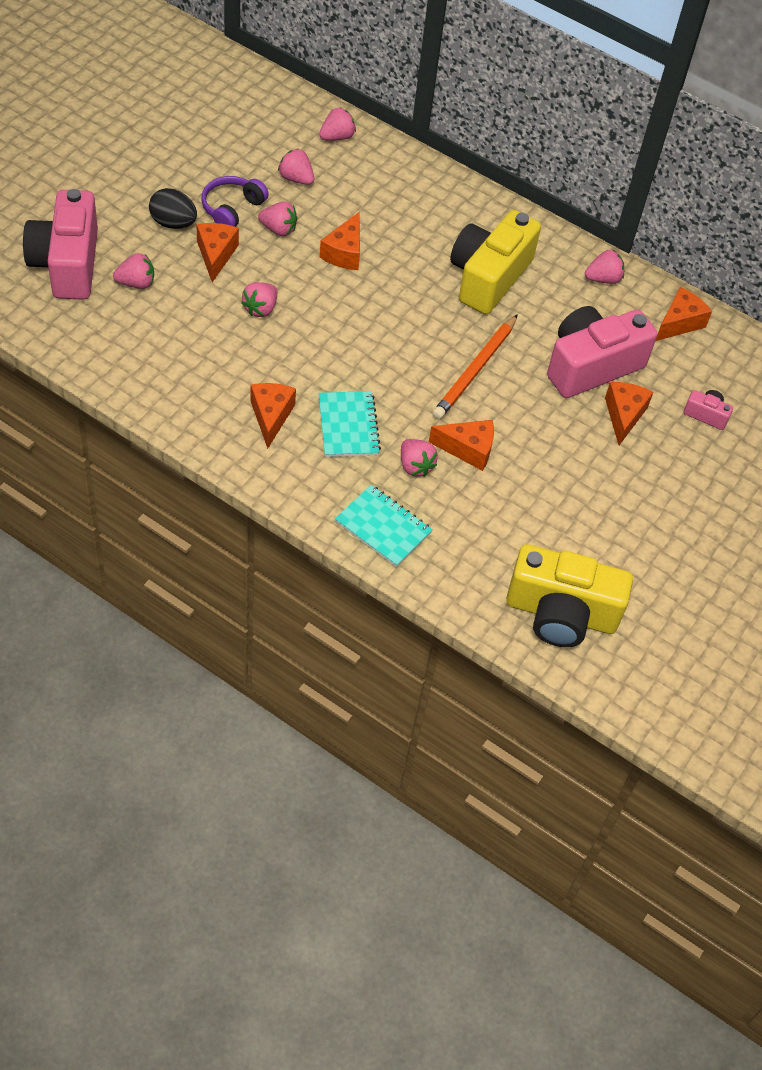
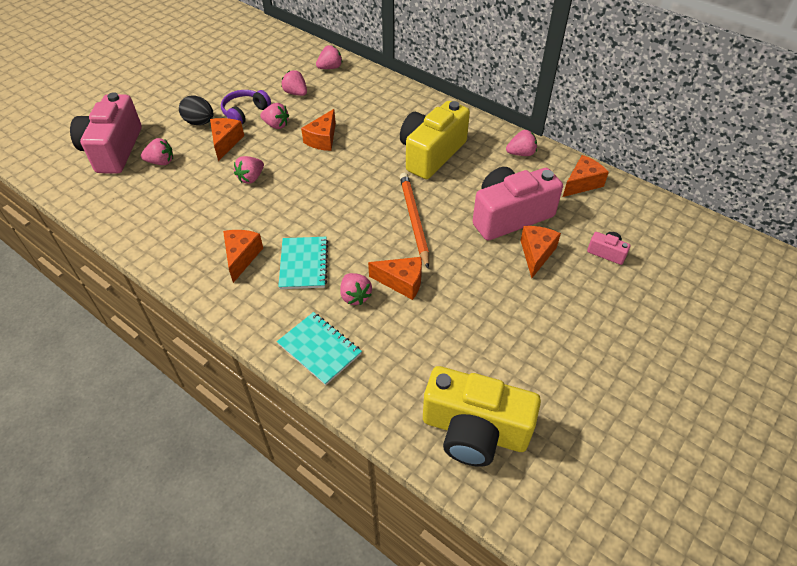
camera: 10 degrees right, 5 degrees down
(475, 370) = (414, 220): orange pencil -> orange pencil turned 135 degrees clockwise

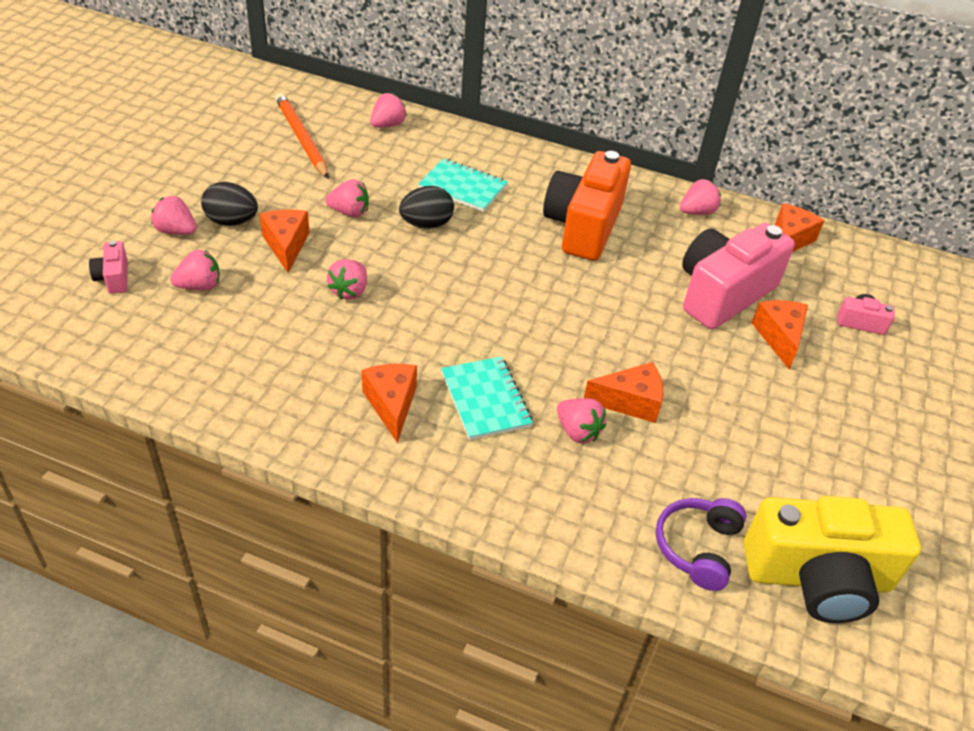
camera: 20 degrees left, 5 degrees down
(113, 150) = (114, 278): pink camera -> pink camera, size x0.42
(245, 112) = (294, 200): purple headphones -> purple headphones (697, 547)
(296, 93) = (356, 165): pink strawberry -> pink strawberry (176, 231)
(319, 349) = (566, 512): turquoise notebook -> turquoise notebook (463, 187)
(323, 139) = (426, 224): orange cheese -> black egg
(414, 220) = (605, 317): orange pencil -> orange pencil (302, 138)
(431, 154) = (583, 226): yellow camera -> orange camera

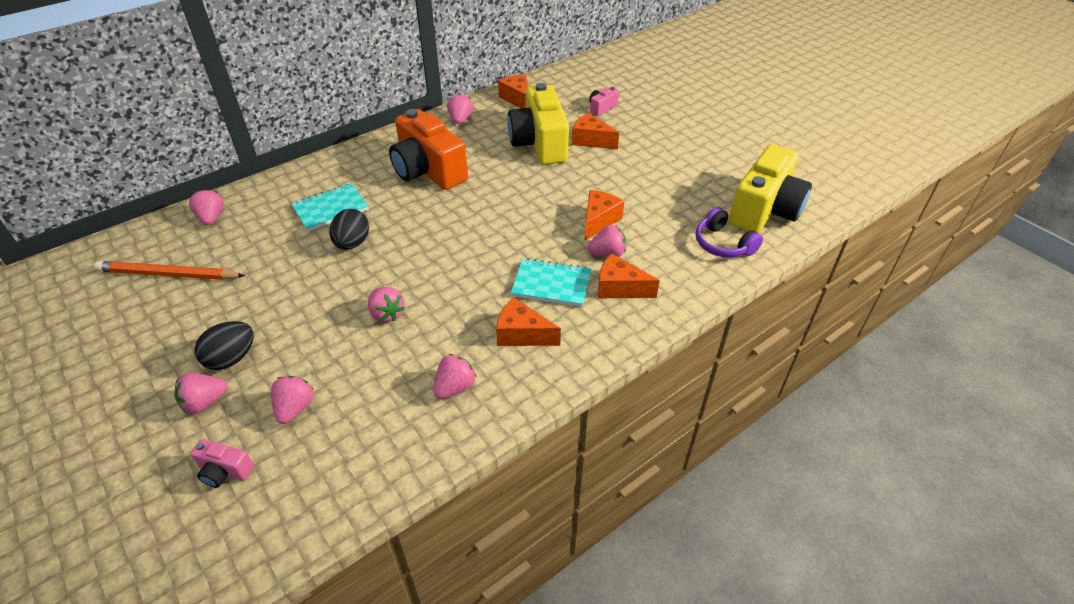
camera: 55 degrees left, 0 degrees up
(286, 245) = (298, 333): orange cheese -> orange cheese (619, 288)
(349, 212) = (295, 280): pink strawberry -> pink strawberry (454, 387)
(723, 293) = (539, 143): pink camera -> yellow camera

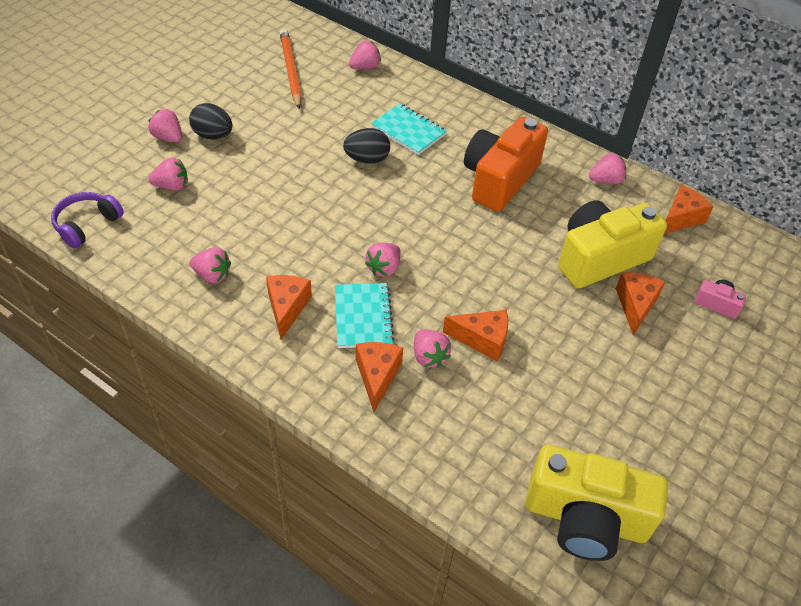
camera: 70 degrees right, 5 degrees up
(224, 471) = (110, 170): pink camera -> none
(386, 314) = (285, 208): pink strawberry -> pink strawberry (384, 268)
(723, 244) = (492, 472): purple headphones -> purple headphones (87, 225)

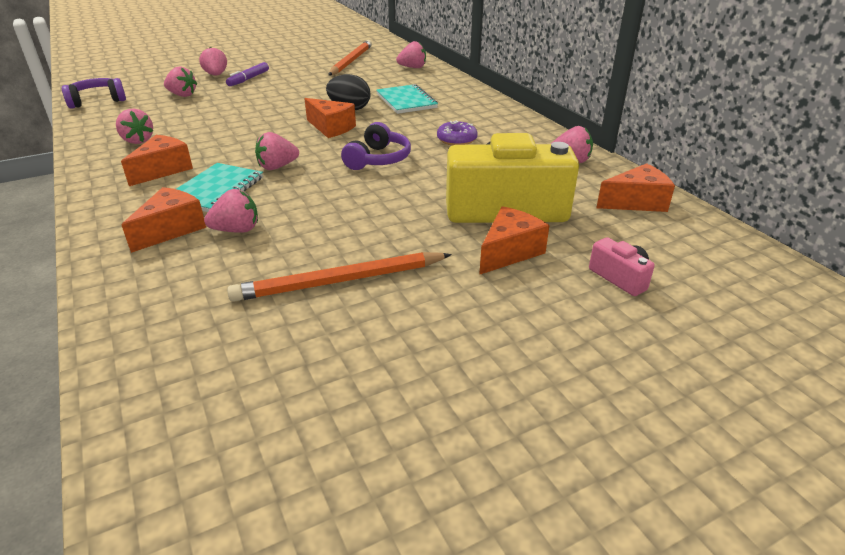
camera: 30 degrees right, 15 degrees down
(213, 135) = (248, 79): black egg -> purple marker
(429, 357) = (237, 230): pink strawberry -> pink strawberry turned 105 degrees counterclockwise
(458, 229) = (378, 159): none -> purple headphones
(482, 339) = (305, 232): orange cheese -> orange cheese (331, 128)
(499, 179) = (456, 140): orange camera -> purple donut
(551, 378) = (340, 281): none -> orange pencil
(585, 518) = (220, 422): yellow camera -> none

